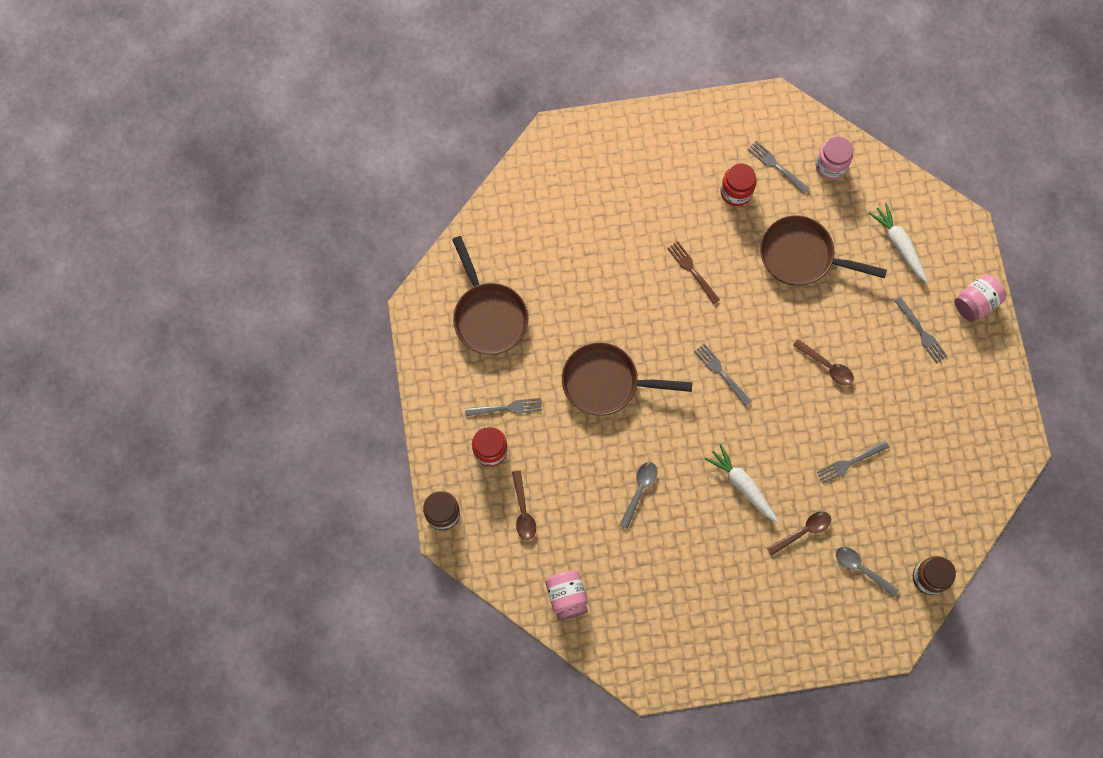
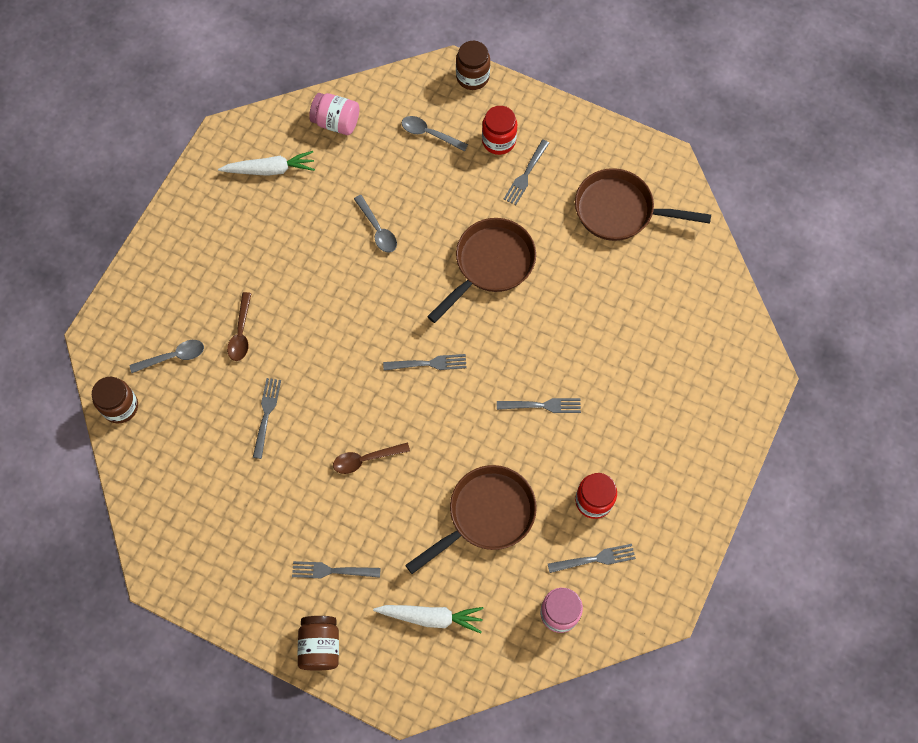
camera: 125 degrees right, 5 degrees down
(523, 511) = (429, 134): brown spoon -> grey spoon
(692, 270) = (542, 405): brown fork -> grey fork
(742, 485) = (318, 312): white carrot -> white carrot (270, 169)
(975, 303) = (320, 646): pink jar -> brown jar

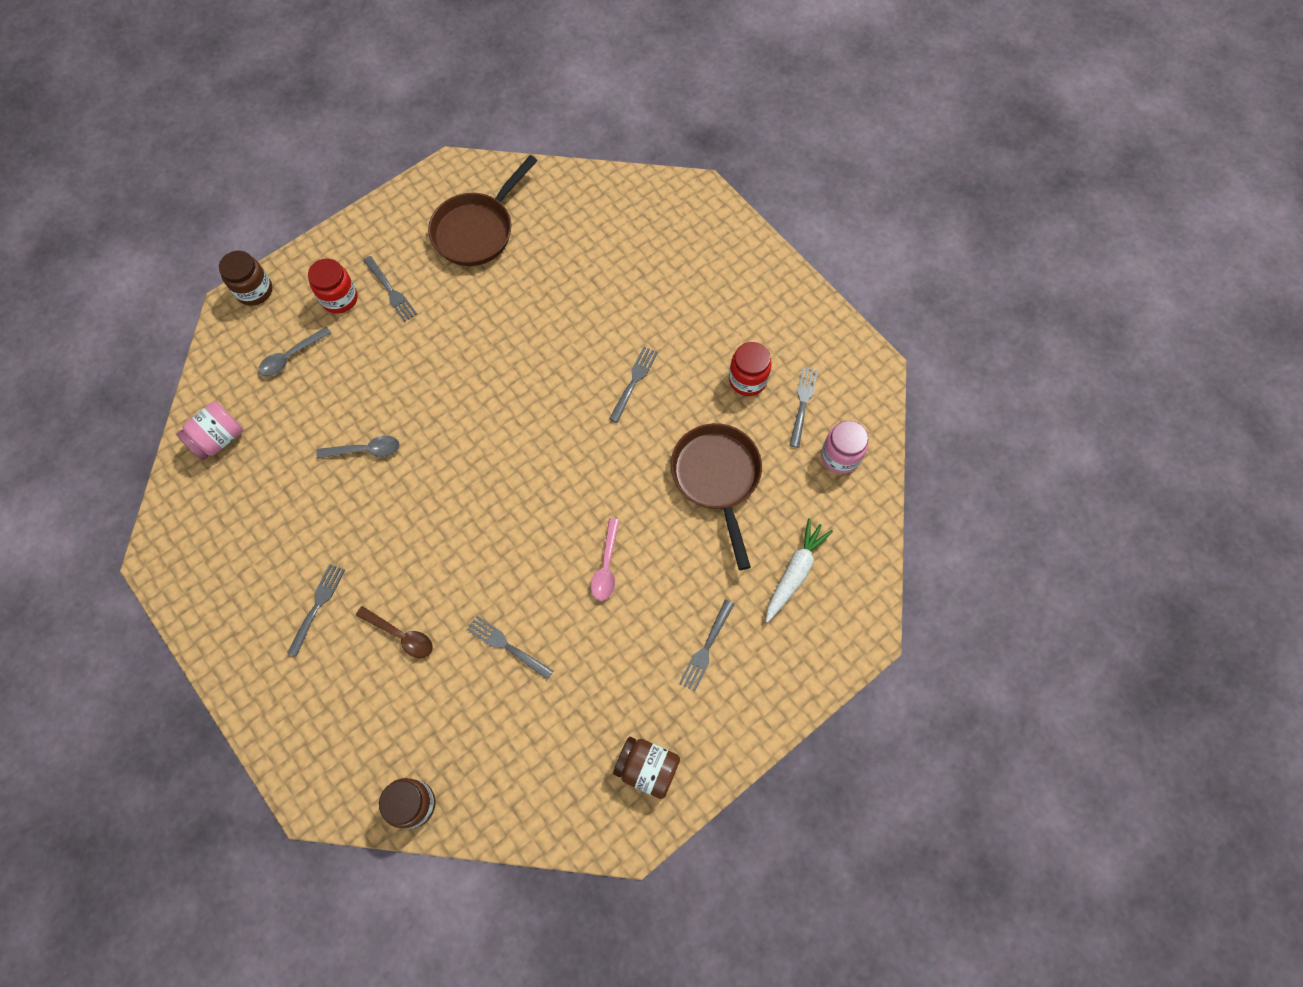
camera: 65 degrees left, 0 degrees up
(173, 357) = (387, 720): grey spoon -> none
(270, 169) = (230, 527): white carrot -> none
(320, 646) = (778, 692): brown jar -> brown jar (647, 768)
(366, 459) = (606, 566): brown spoon -> pink spoon
(428, 363) = (537, 464): grey fork -> grey fork (317, 606)
(490, 264) = (466, 363): brown pan -> none

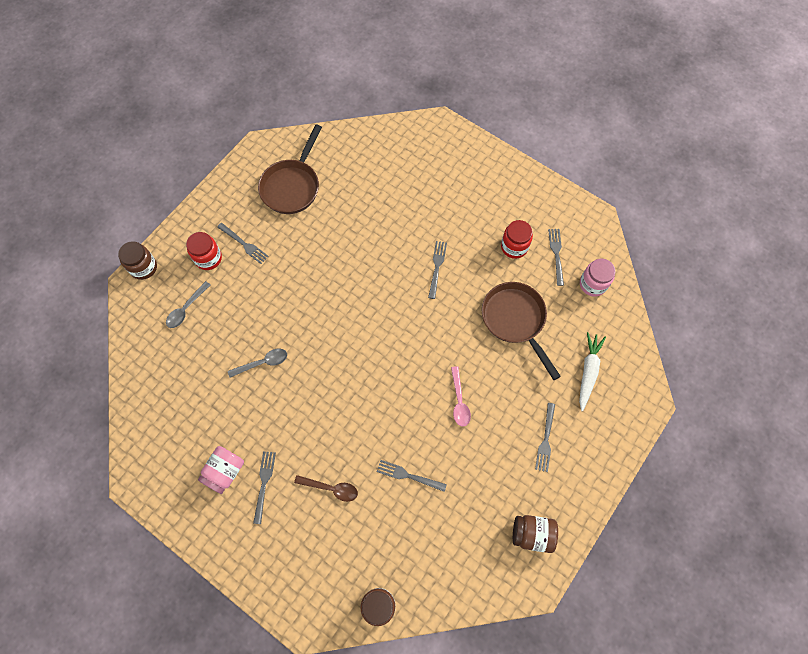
camera: 15 degrees left, 0 degrees up
(218, 439) = (152, 382): pink jar -> pink jar (225, 471)

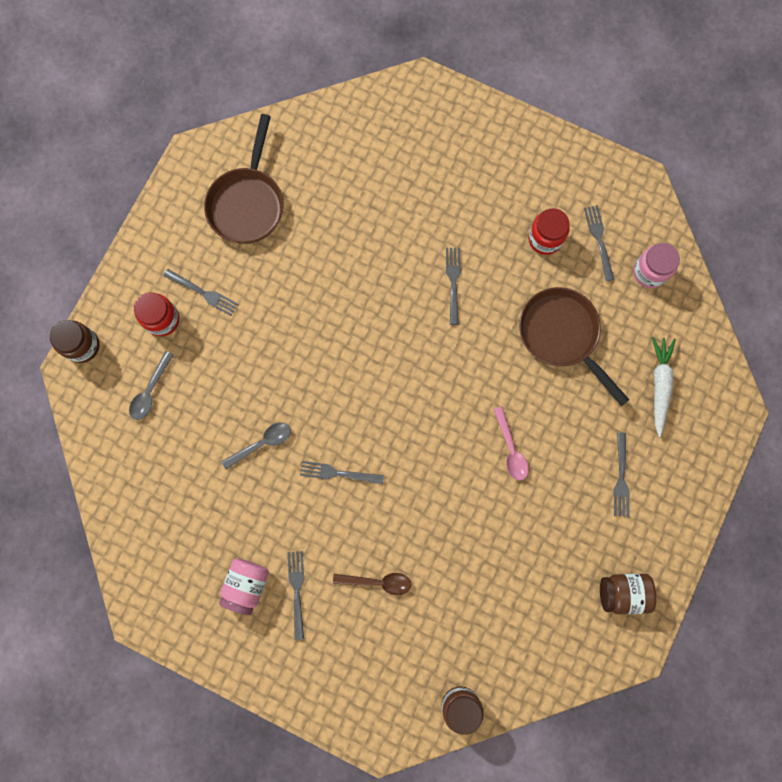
camera: 10 degrees left, 10 degrees up
(408, 475) = (466, 550): grey fork -> grey fork (338, 473)

